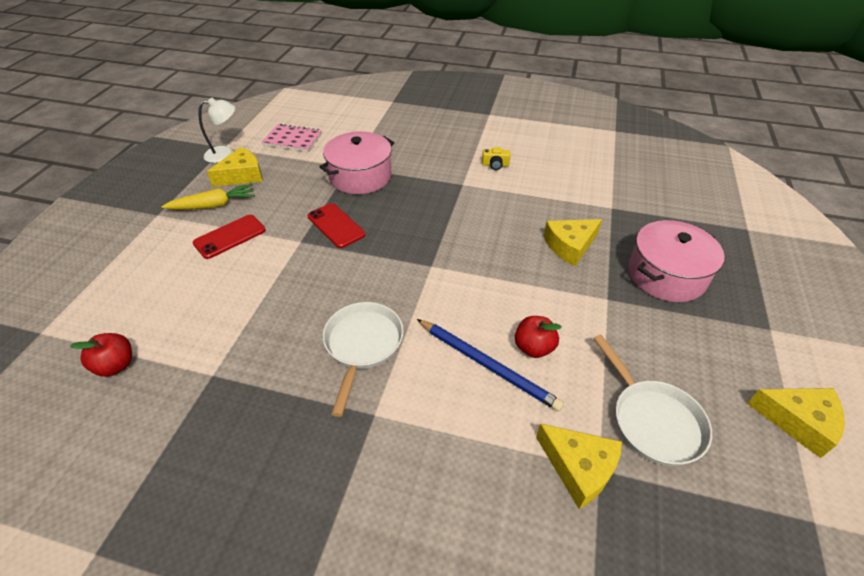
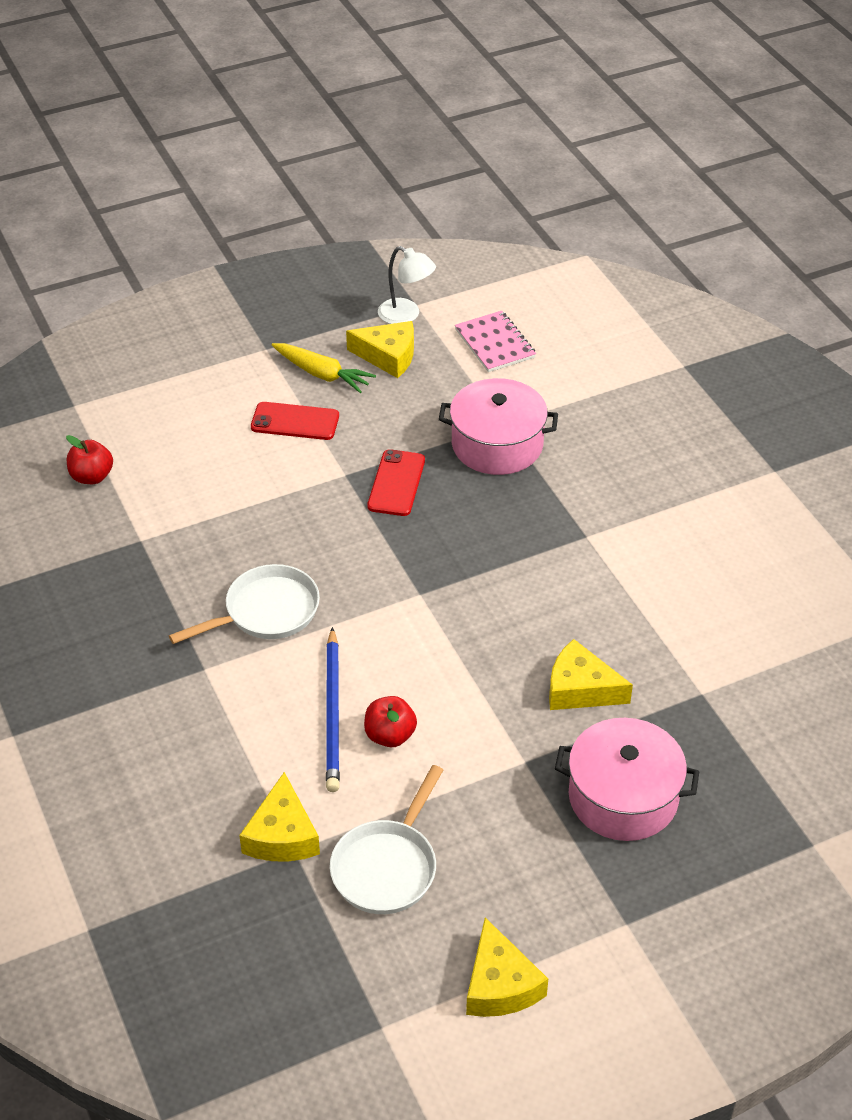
camera: 50 degrees right, 0 degrees up
(495, 165) = (662, 542): yellow camera -> none

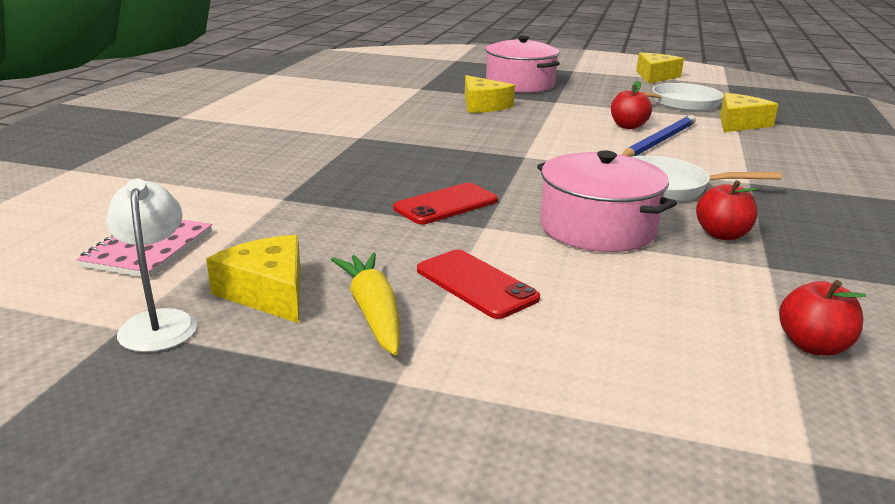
camera: 140 degrees left, 20 degrees down
(187, 562) = (722, 235): none -> red apple
(497, 444) = (316, 191): pink pot -> pink pot (597, 228)

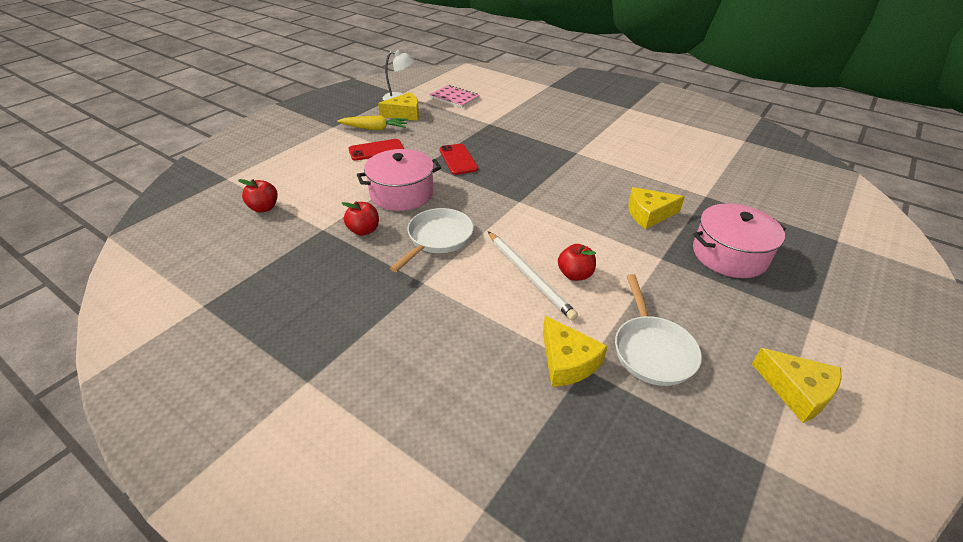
camera: 110 degrees right, 15 degrees up
(659, 141) = (529, 276): blue pencil -> white pencil

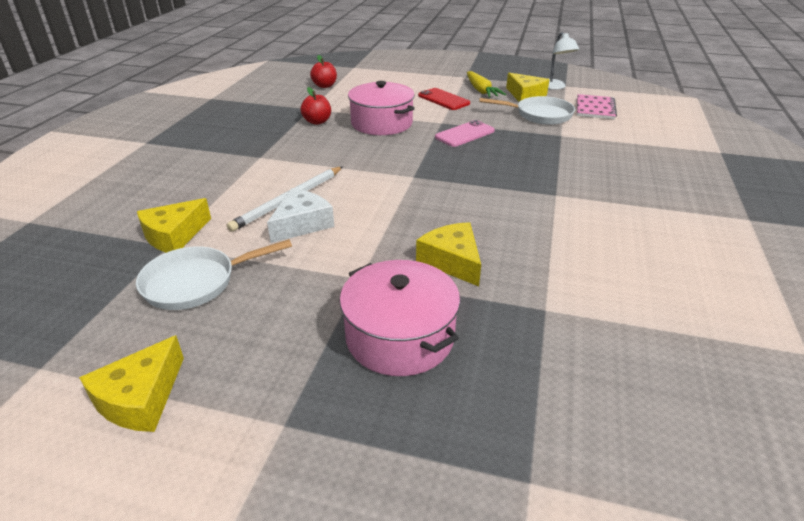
camera: 70 degrees right, 5 degrees down
(438, 239) = (323, 150): white pan -> white pan (540, 115)
(458, 159) = (464, 134): red phone -> pink phone
(575, 274) = (301, 224): red apple -> white cheese

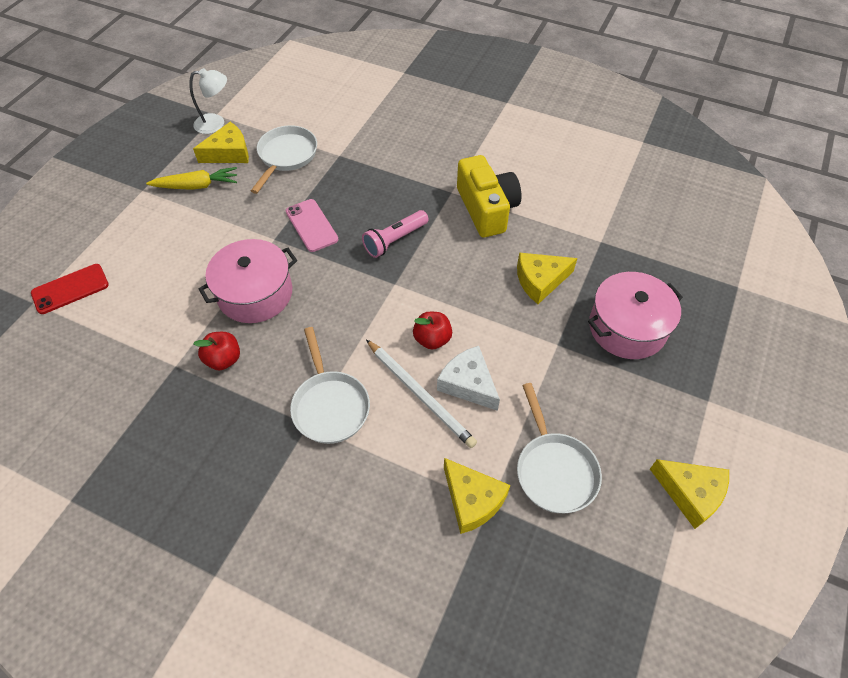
camera: 80 degrees left, 20 degrees up
(277, 163) = (330, 406): none -> white pan
(324, 86) = (95, 344): red apple -> red apple (432, 339)
(443, 99) = (208, 225): red phone -> red phone (70, 289)
(468, 171) = (394, 240): none -> pink flashlight
(545, 218) = (486, 209): none -> yellow camera
(595, 108) = (287, 113): pink notebook -> none

